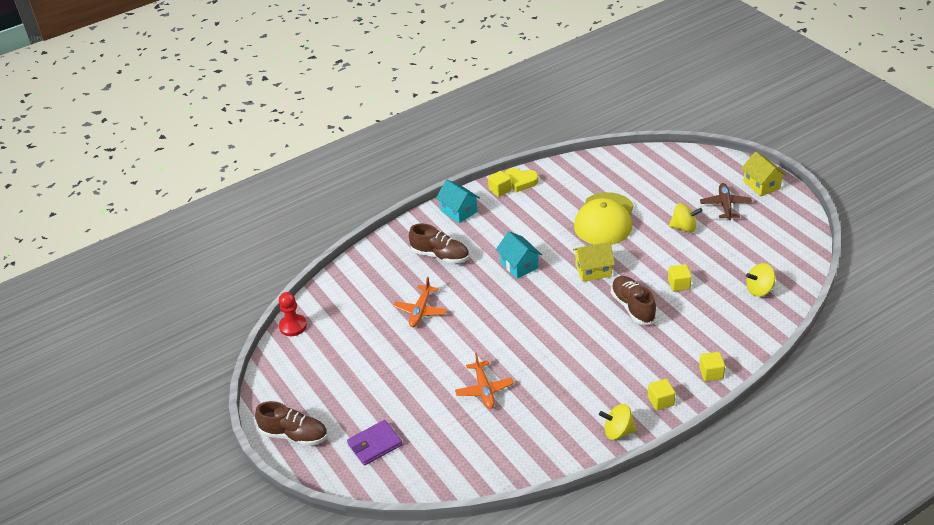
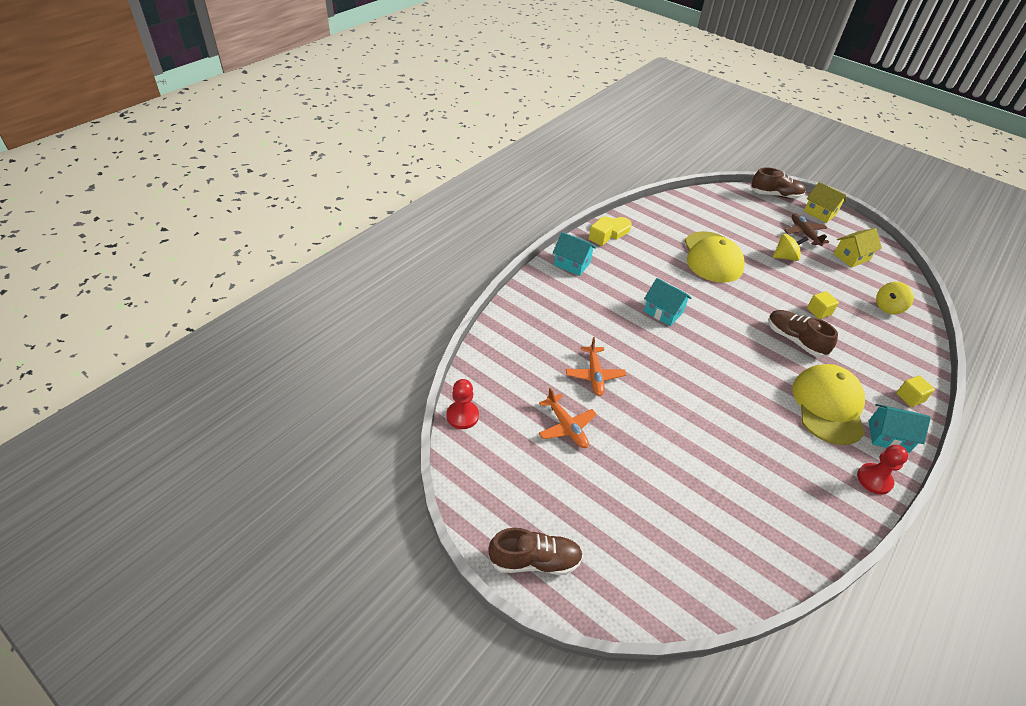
camera: 25 degrees left, 5 degrees up
(375, 444) = (636, 552): purple wallet -> none
(440, 255) = (580, 312): brown shoe -> brown shoe (775, 195)
(484, 389) = (713, 456): orange plane -> orange plane (566, 426)
(593, 270) = (735, 308): yellow house -> yellow house (851, 257)
(618, 432) = (874, 479): yellow spinning top -> red pawn
(621, 367) = (828, 406): none -> yellow cap
(661, 401) = (888, 436): yellow cube -> turquoise house

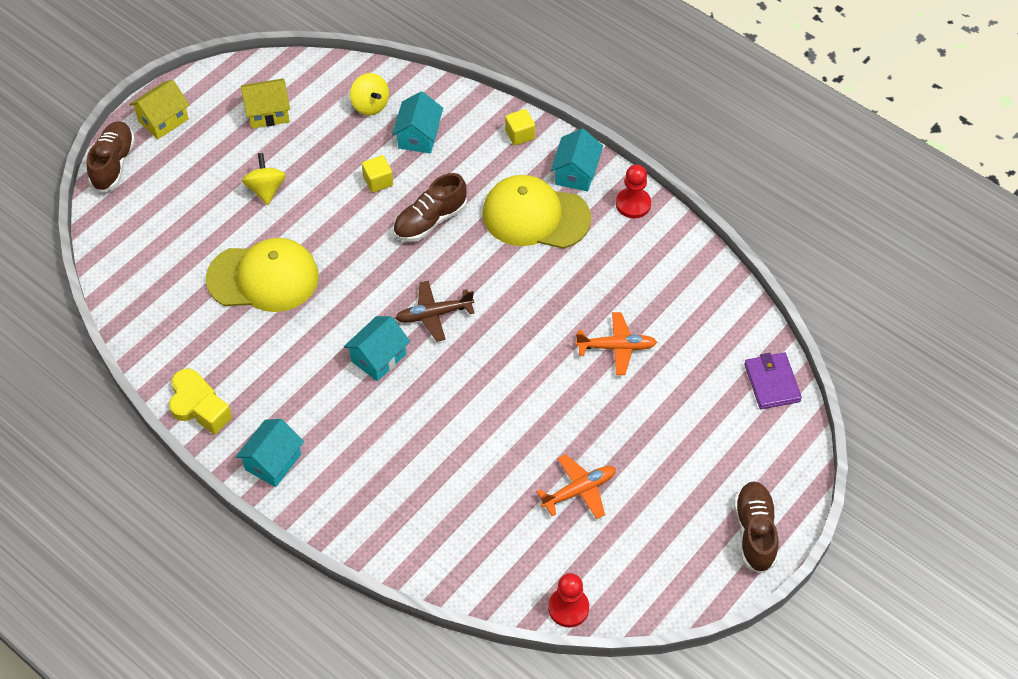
camera: 85 degrees left, 10 degrees up
(594, 375) = (495, 452): orange plane -> orange plane (616, 347)
(705, 591) = (772, 383): none -> purple wallet
(804, 233) = (212, 153): brown plane -> brown plane (434, 314)
(851, 257) = (268, 113): yellow house -> yellow house turned 75 degrees counterclockwise
(873, 334) = (418, 136): none -> turquoise house

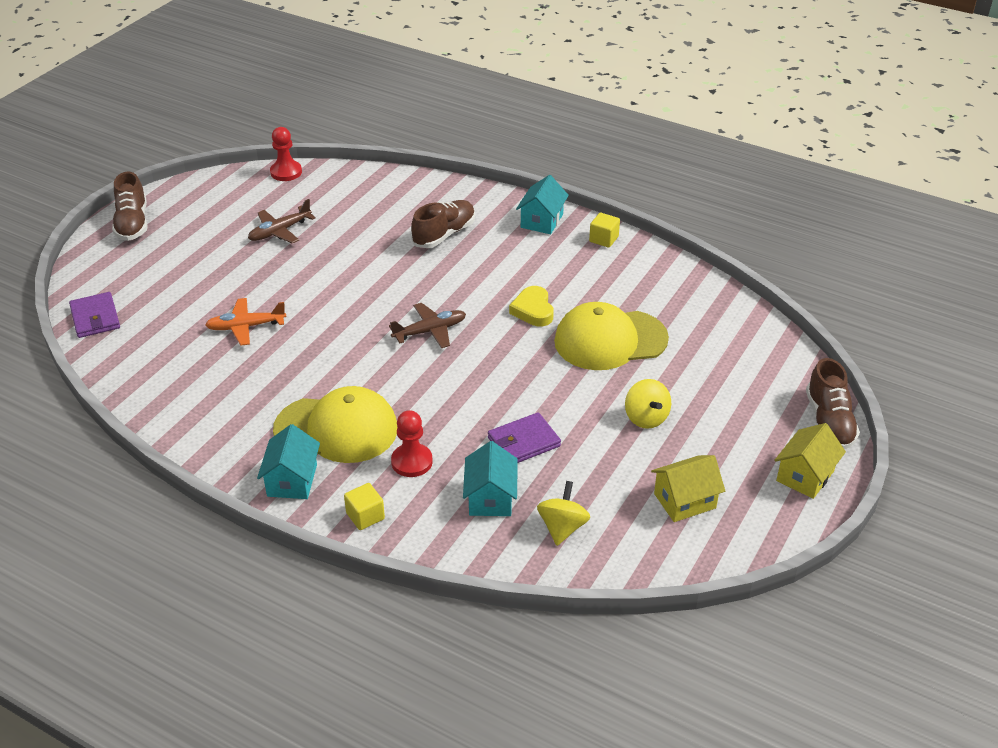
camera: 170 degrees right, 15 degrees down
(190, 397) = (632, 250): yellow heart -> yellow heart (533, 310)
(370, 105) = (562, 527): yellow spinning top -> yellow spinning top turned 60 degrees clockwise
(378, 181) = (523, 442): yellow cube -> purple wallet
(378, 358) = (474, 294): turquoise house -> none
(430, 221) = (454, 410): brown shoe -> brown shoe (444, 234)
(579, 490) = (280, 231): orange plane -> brown plane
(633, 204) = (223, 455): red pawn -> red pawn (412, 462)

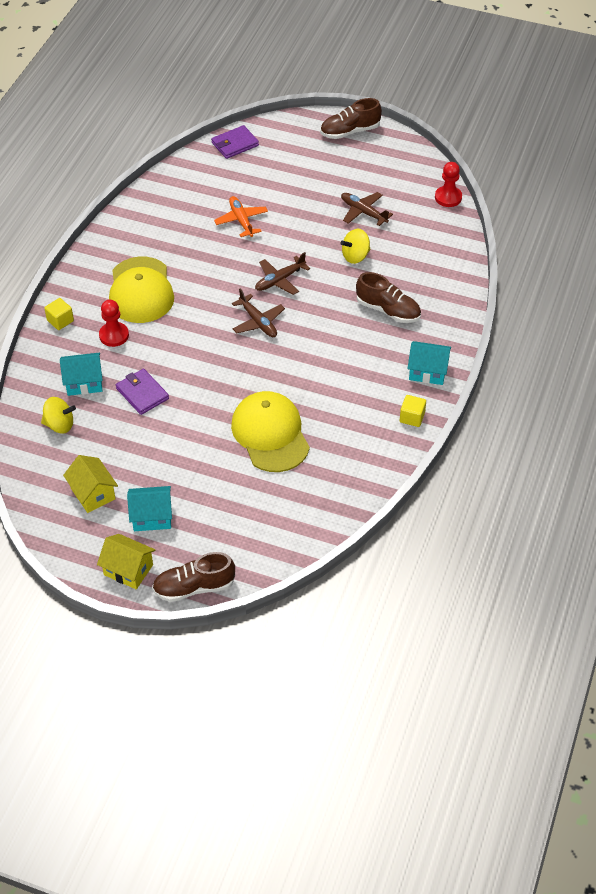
camera: 80 degrees right, 10 degrees up
(292, 480) = (89, 278): turquoise house -> turquoise house (152, 517)
(366, 306) = (280, 280): none -> brown plane
(533, 310) = (298, 380): yellow heart -> none
(646, 418) = (180, 464): yellow spinning top -> yellow spinning top (355, 256)

